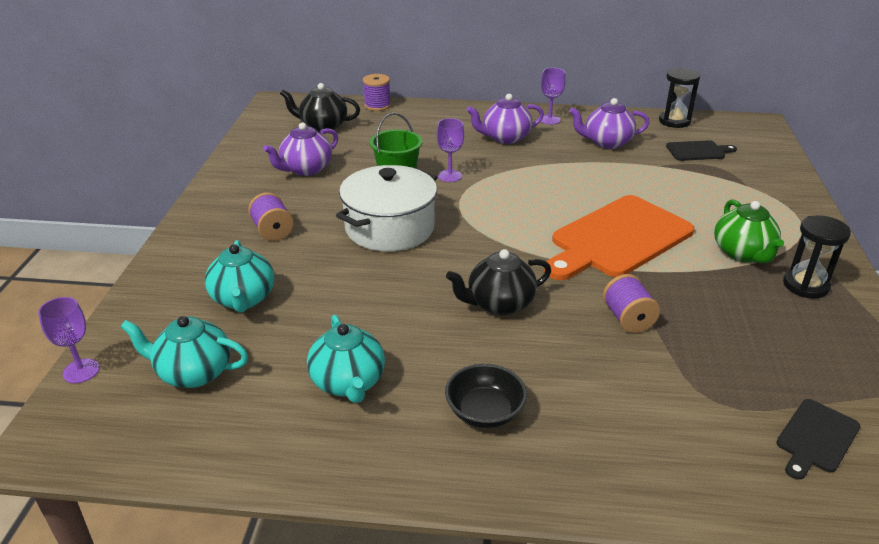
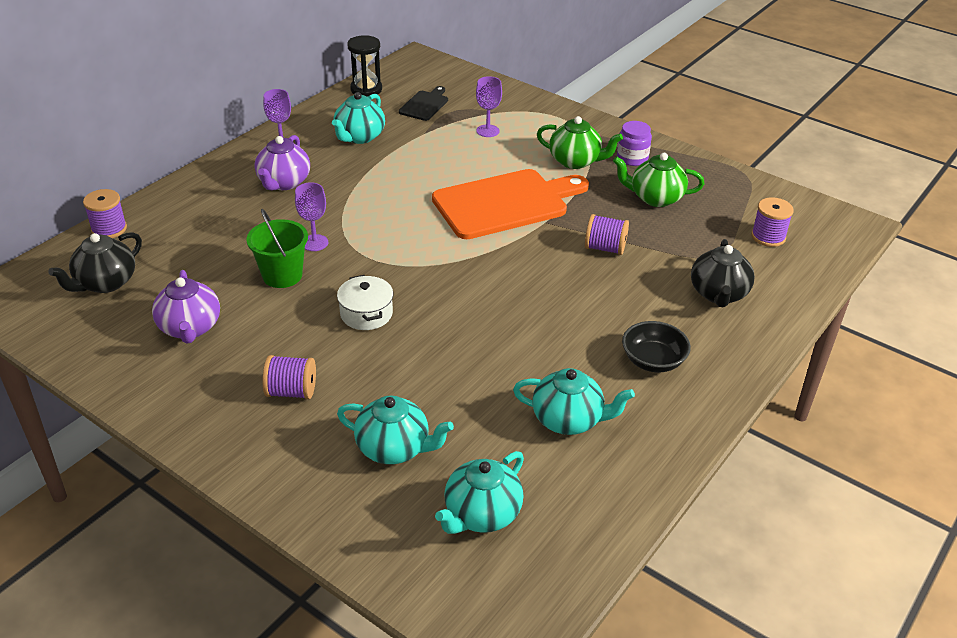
camera: 60 degrees left, 5 degrees up
(81, 371) = (414, 599): purple goblet -> purple goblet (487, 131)
(389, 228) = (366, 314): white pot -> white pot, size x0.54
(499, 304) = (535, 299): black teapot -> black teapot (718, 294)
(606, 142) = (359, 137): purple teapot -> turquoise teapot
(618, 239) = (505, 203): orange cutting board -> orange cutting board turned 105 degrees counterclockwise
(760, 324) = (655, 198): none -> green teapot
(805, 285) = (632, 158): black hourglass -> purple jar
(816, 438) = (768, 237): black cutting board -> purple spool

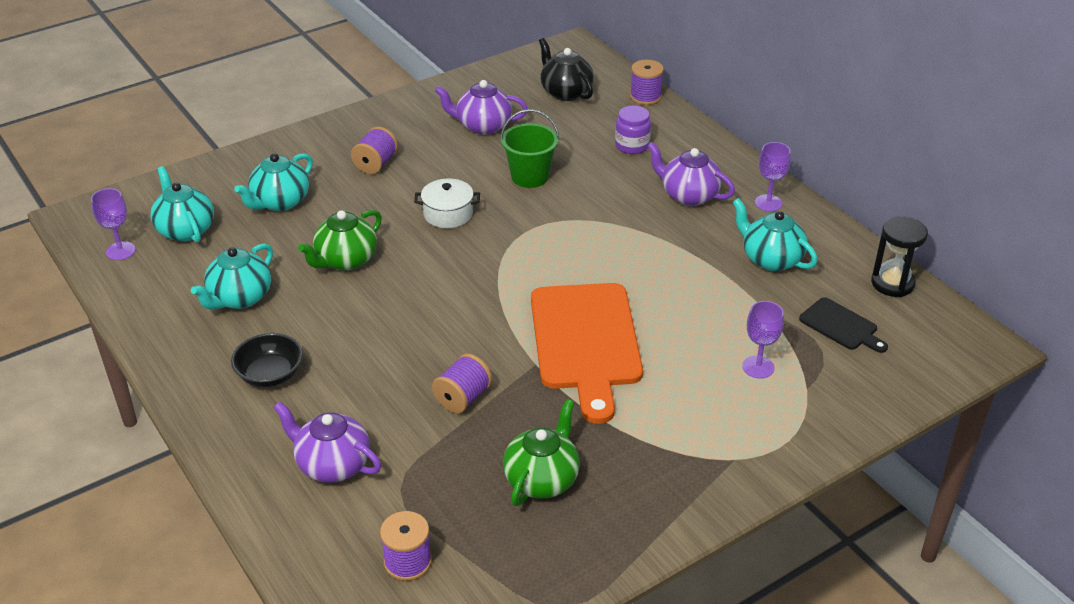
camera: 110 degrees right, 0 degrees up
(314, 243) = (572, 200): purple goblet -> purple goblet (120, 251)
(575, 161) = (657, 429): green teapot -> green teapot (345, 260)
(632, 158) = (645, 490): purple jar -> purple jar (632, 145)
(718, 294) = (332, 464): black teapot -> purple teapot

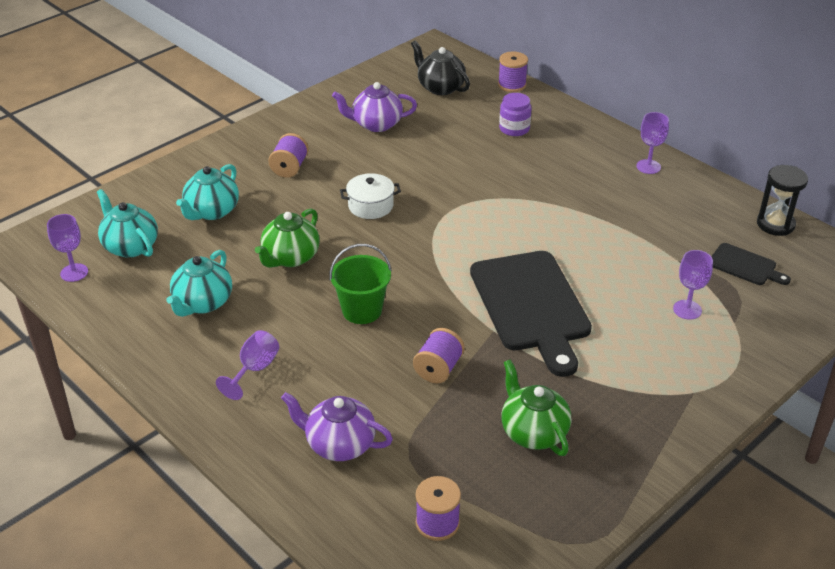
camera: 10 degrees left, 0 degrees up
(270, 374) = (254, 370): black bowl -> purple goblet
(529, 177) = (433, 165): green bucket -> green bucket (362, 310)
(542, 479) = (533, 432): green teapot -> green teapot turned 45 degrees counterclockwise
(586, 342) = (531, 306): orange cutting board -> black cutting board
(688, 195) = (578, 167): purple teapot -> none
(771, 259) = (666, 215): turquoise teapot -> none

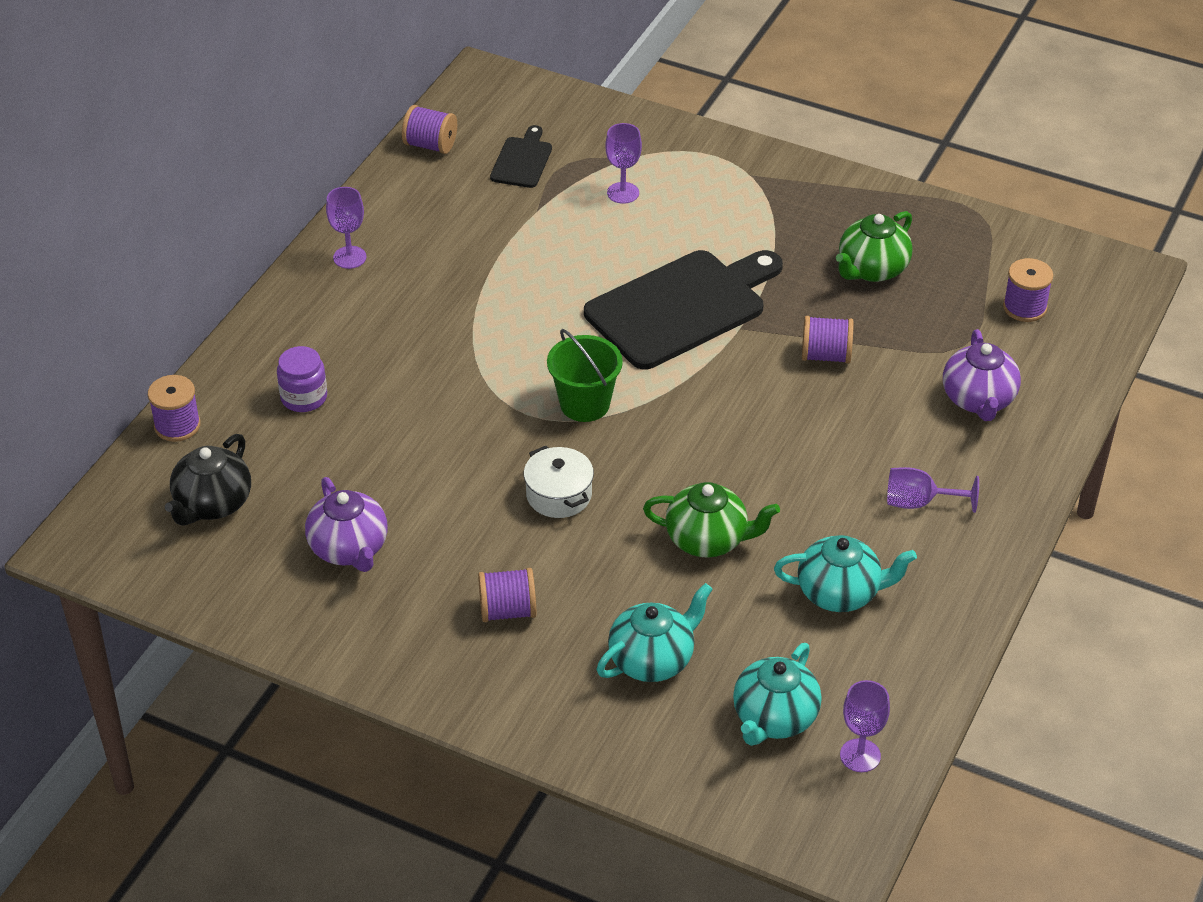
camera: 110 degrees left, 5 degrees up
(211, 211) = (653, 660): turquoise teapot -> turquoise teapot turned 45 degrees counterclockwise
(362, 310) = (769, 442): green bucket -> green bucket (585, 404)
(775, 224) = (430, 145): black hourglass -> purple spool

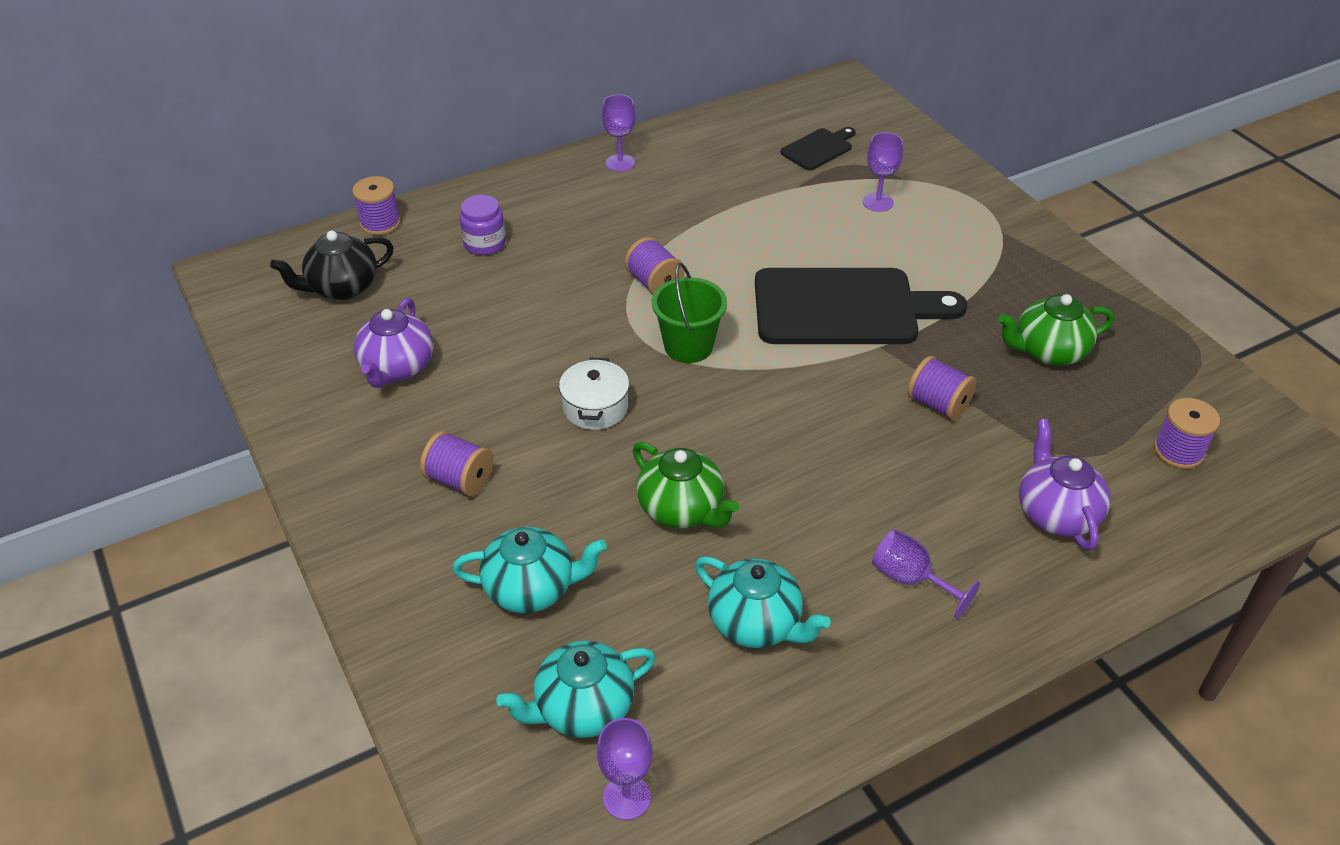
camera: 35 degrees right, 0 degrees up
(430, 145) = (758, 112): purple spool -> purple spool (654, 283)
(978, 400) = (1056, 514): purple teapot -> purple teapot turned 135 degrees clockwise

